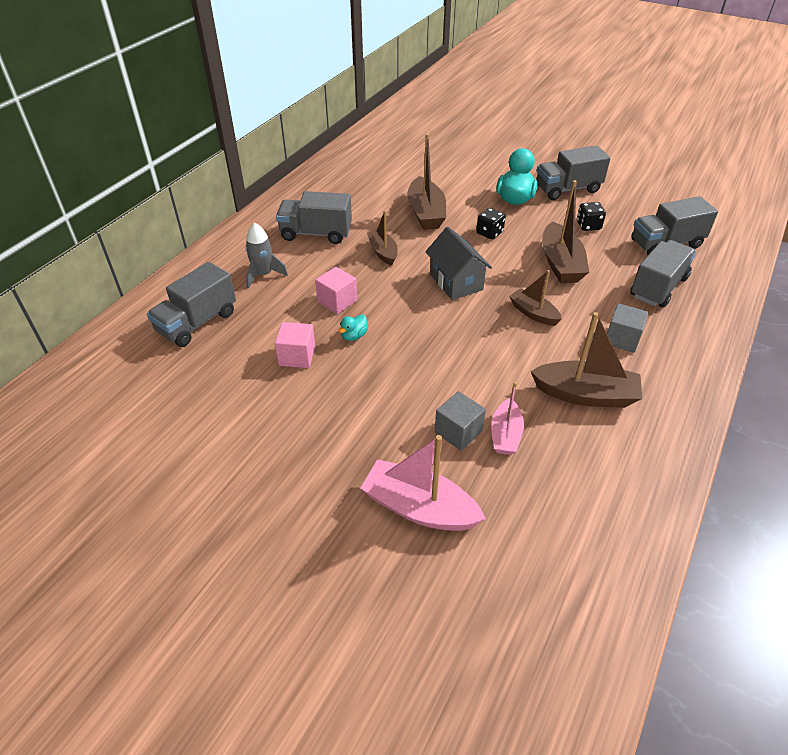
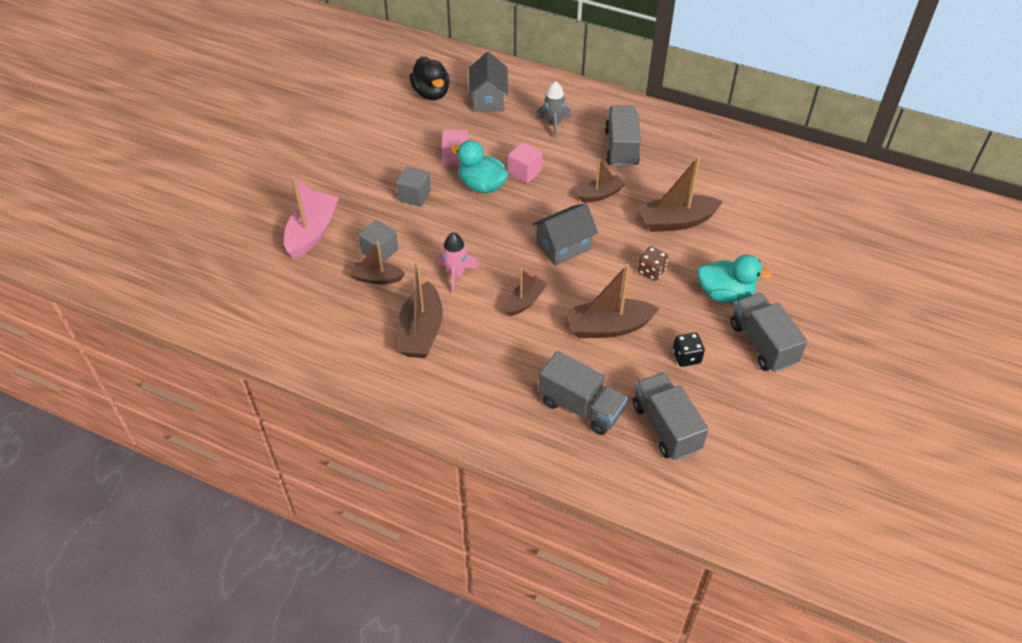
camera: 85 degrees right, 5 degrees up
(161, 375) = (431, 93): none -> black duck
(197, 322) = (488, 99): grey truck -> grey house
(354, 336) = (482, 185): turquoise duck -> turquoise duck, size x2.06
(489, 233) = (651, 271): black dice -> brown dice
(497, 363) = (456, 274): none -> pink rocket
(505, 434) = (377, 278): pink boat -> brown boat
(622, 339) = (495, 365): grey cube -> grey cube (414, 196)

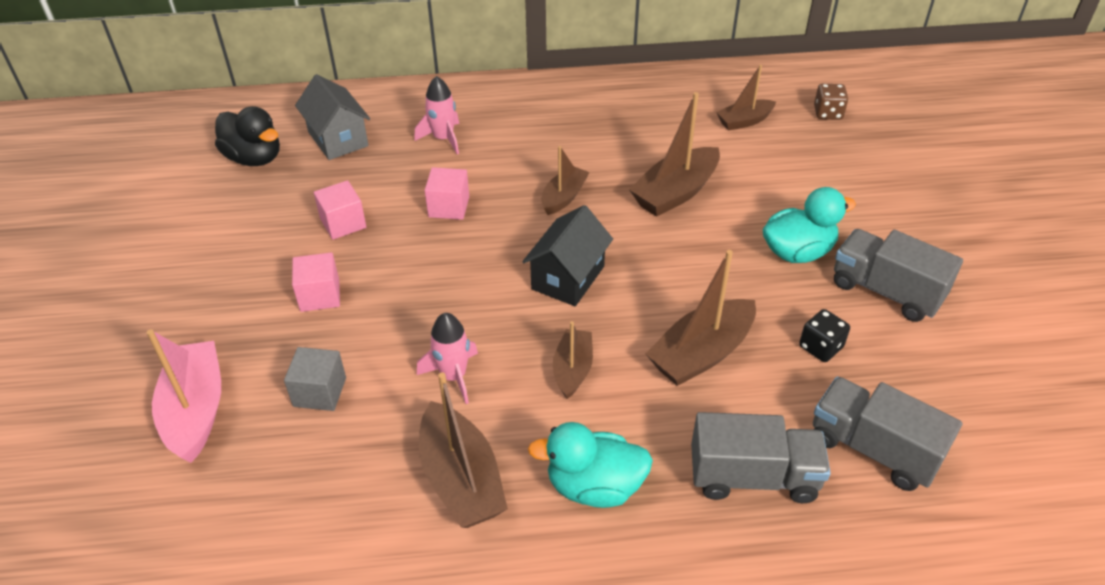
camera: 30 degrees left, 5 degrees down
(377, 278) = (341, 433): brown boat -> brown boat (744, 121)
(414, 196) = (320, 295): grey cube -> pink cube
(482, 185) = (405, 245): turquoise duck -> turquoise duck (594, 486)
(553, 124) = (443, 139): grey rocket -> pink rocket
(563, 246) = (568, 277): grey house -> black house
(621, 148) = (546, 135): grey truck -> none
(651, 271) = (695, 262): brown dice -> brown dice (828, 113)

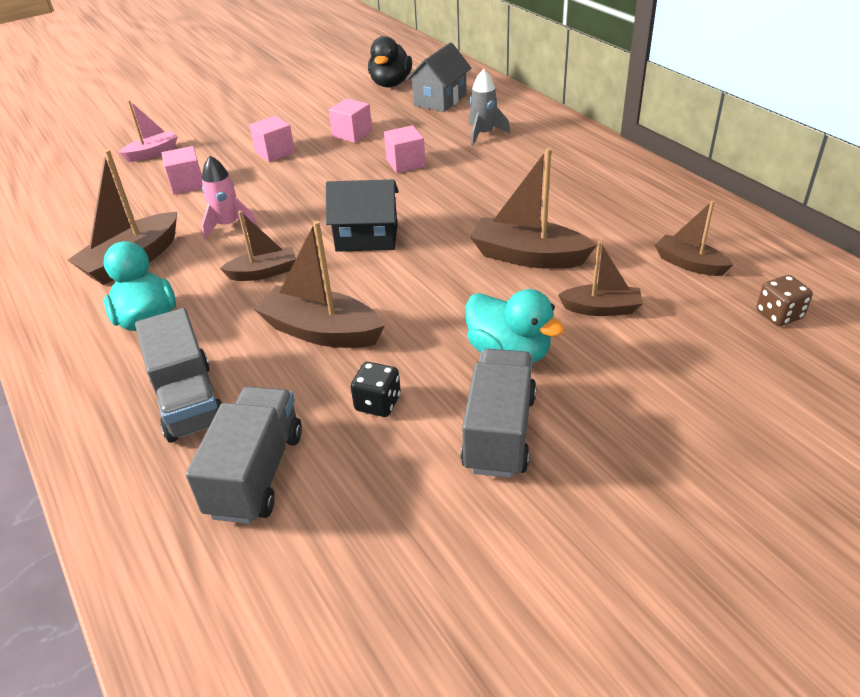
camera: 65 degrees right, 5 degrees down
(195, 410) = (152, 153): pink boat -> pink boat, size x0.61
(320, 392) = (187, 184): grey cube -> pink cube
(443, 139) = (483, 134): pink rocket -> grey rocket
(564, 197) = (465, 205): brown boat -> brown boat (601, 309)

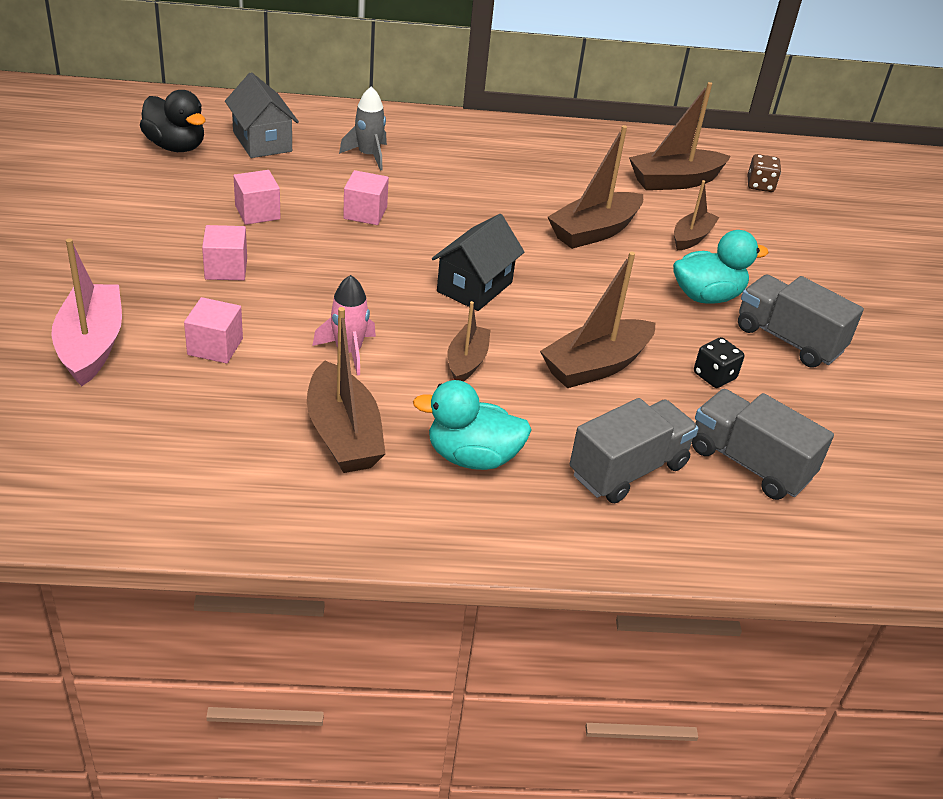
camera: 65 degrees left, 0 degrees up
(152, 153) = (91, 345): pink boat -> pink boat, size x1.63
(188, 401) = (628, 470): grey truck -> grey truck turned 45 degrees counterclockwise
(689, 264) = (674, 181): brown boat -> brown boat, size x1.63

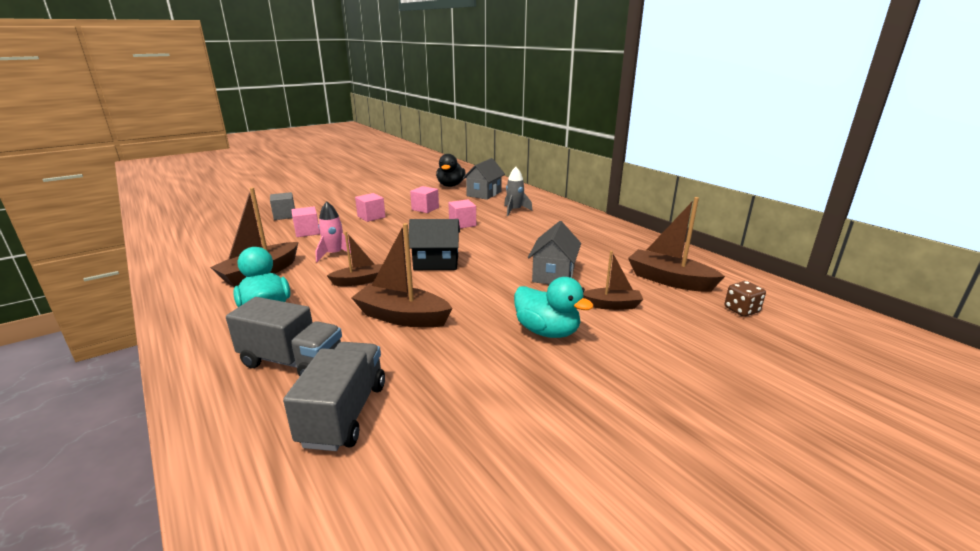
camera: 60 degrees right, 15 degrees down
(91, 345) = (285, 215): pink boat -> grey cube
(594, 231) = (553, 274): brown boat -> grey house
(714, 376) = (447, 364): black dice -> none
(788, 339) = (546, 384): grey truck -> none

